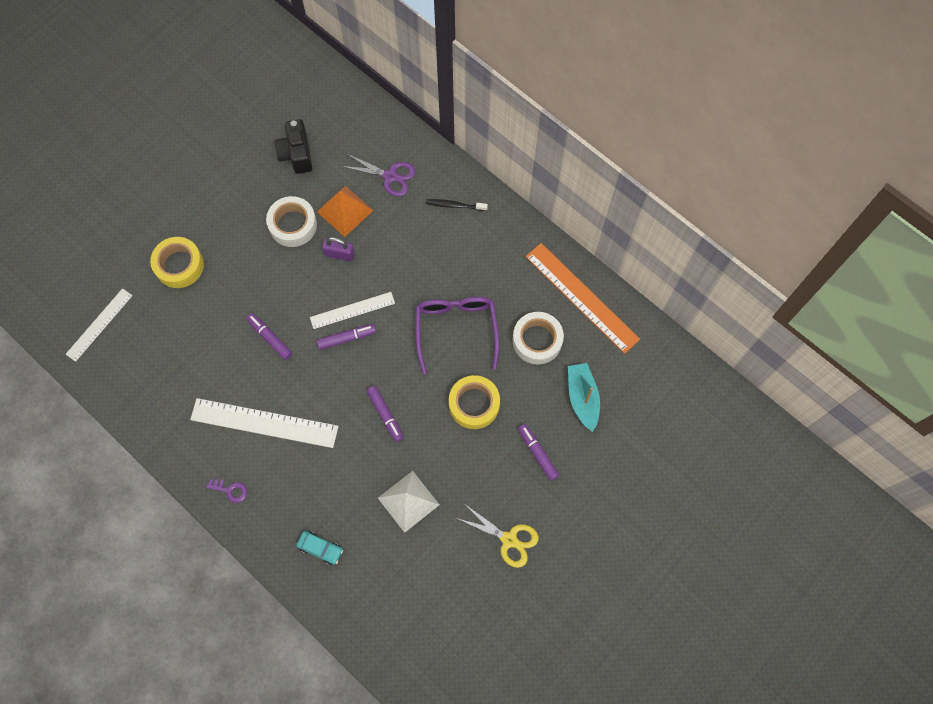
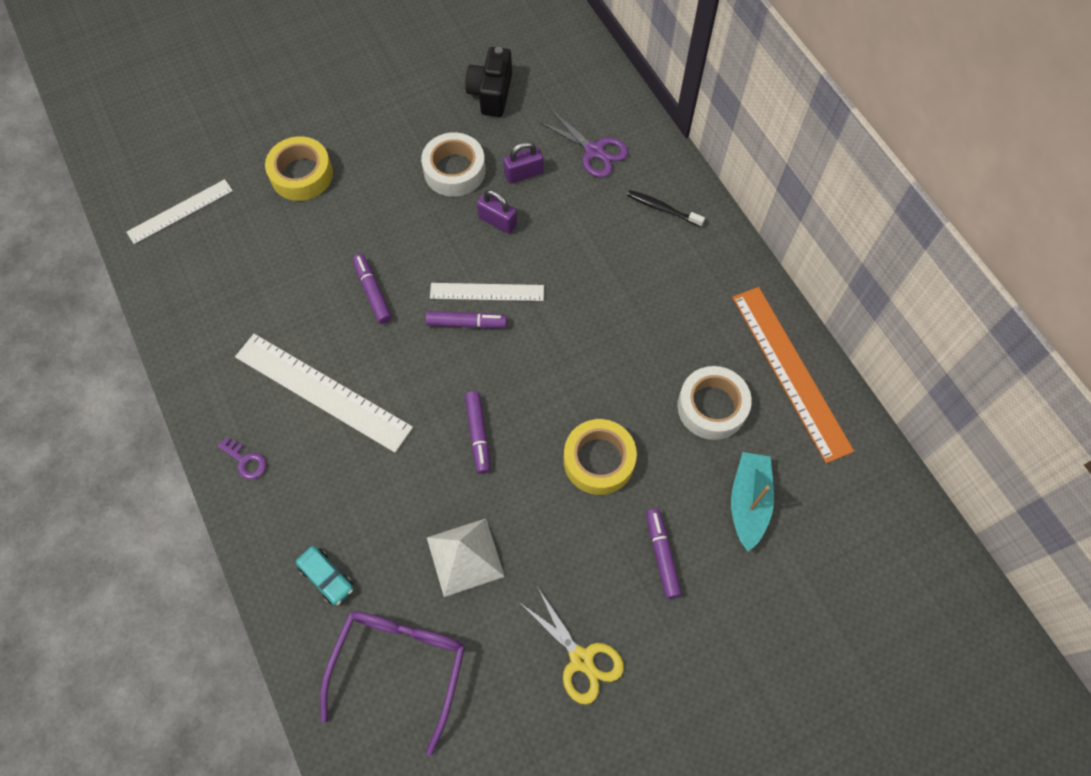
camera: 20 degrees right, 5 degrees down
(345, 211) = (523, 174): orange pyramid -> purple padlock
(456, 330) = (609, 359): purple glasses -> purple glasses (400, 666)

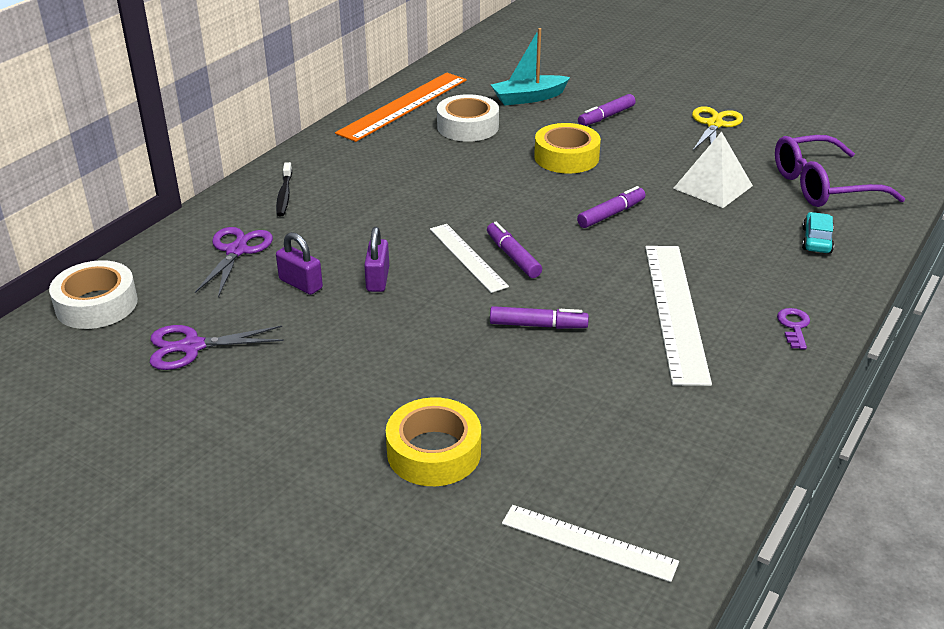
camera: 120 degrees left, 30 degrees down
(373, 292) = (538, 325): purple marker -> purple marker turned 120 degrees counterclockwise
(454, 170) = (332, 331): white tape -> white tape (96, 304)
(491, 94) = (192, 347): black camera -> purple scissors

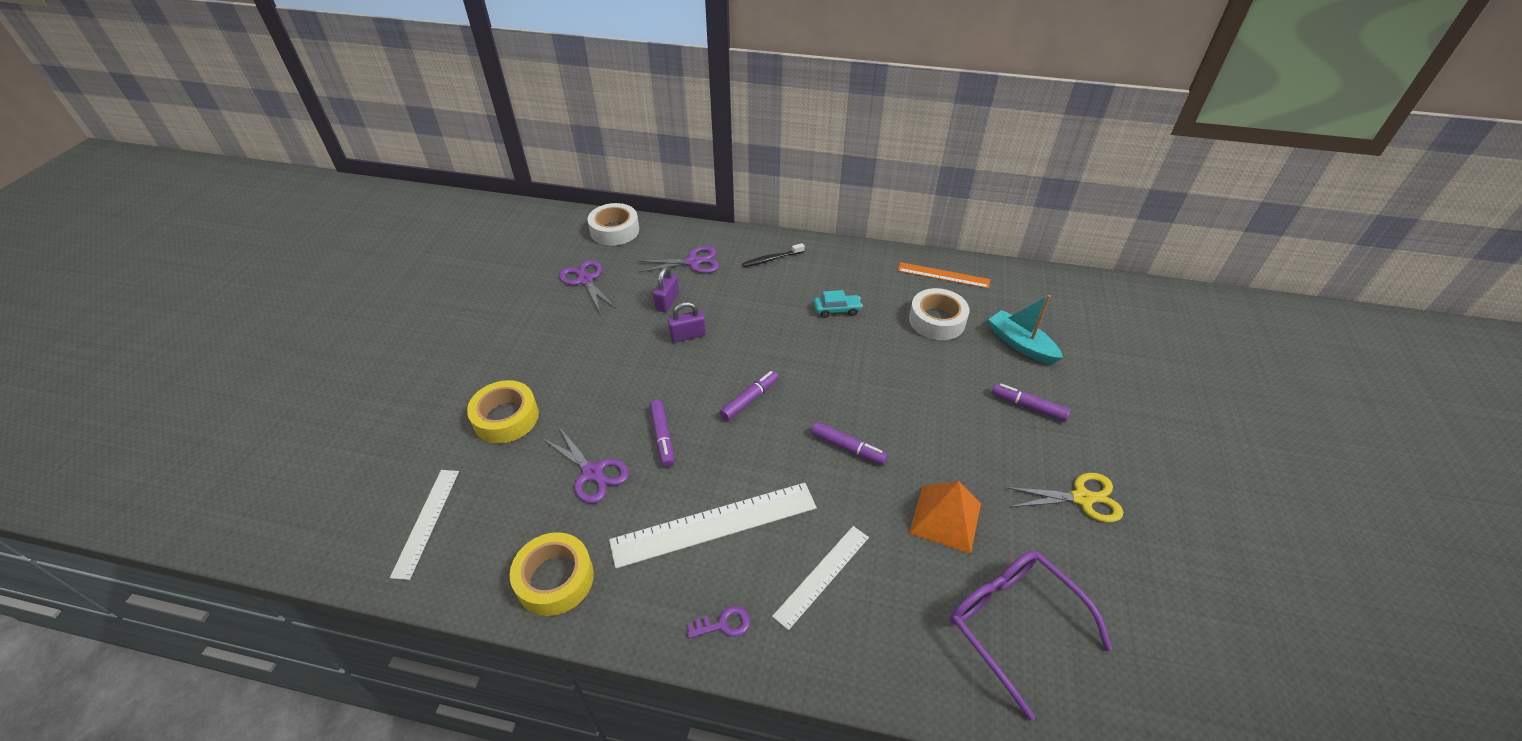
camera: 70 degrees right, 10 degrees up
(403, 106) = (943, 275): orange ruler -> orange ruler, size x0.60
(467, 257) = (736, 374): white ruler -> white ruler (822, 575)
(566, 157) = (928, 395): yellow tape -> yellow tape (555, 579)
(568, 386) = (592, 473): none -> purple scissors
(712, 187) = (945, 518): white pyramid -> orange pyramid
(816, 240) = (890, 629): turquoise car -> turquoise car (837, 310)

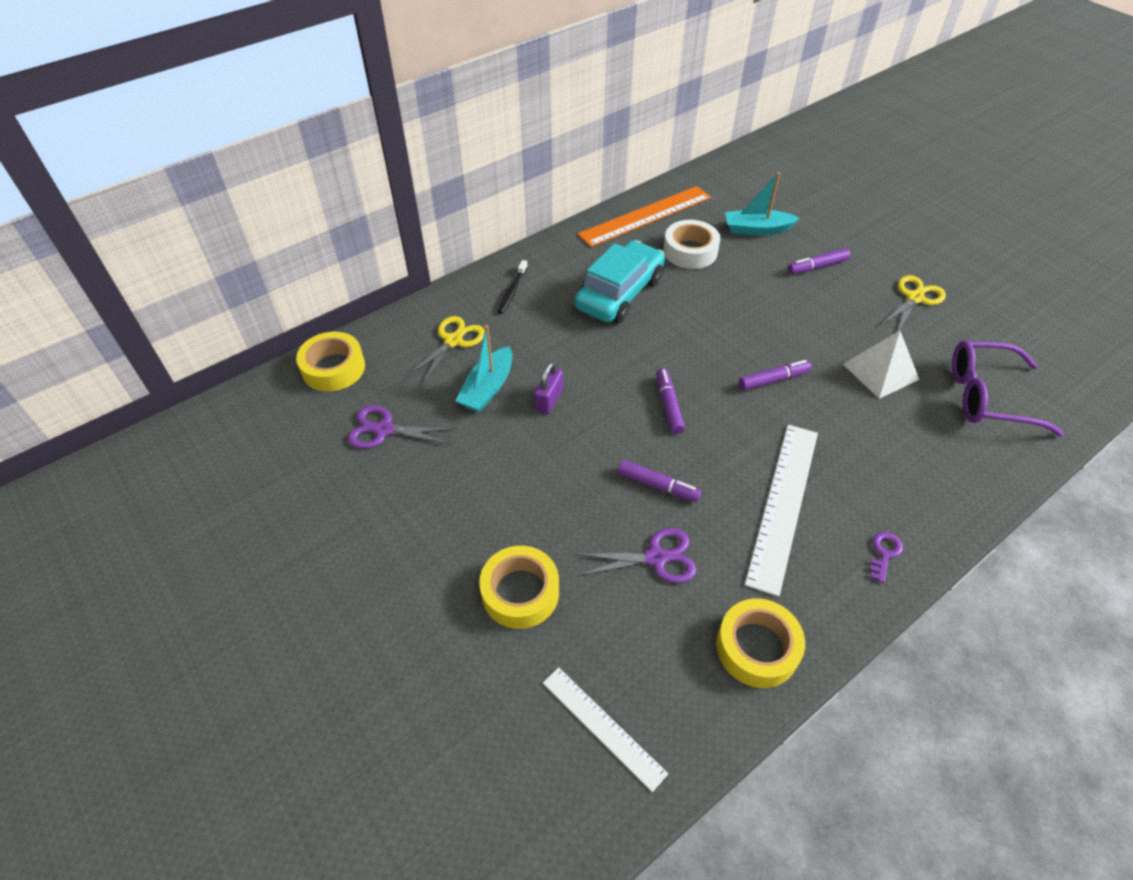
camera: 50 degrees left, 5 degrees up
(614, 230) = (333, 368): white tape -> yellow tape
(667, 302) = (488, 388): purple padlock -> turquoise boat
(693, 262) = (453, 341): purple scissors -> yellow scissors
(822, 575) = (881, 468): white ruler -> none
(837, 310) = (619, 293): turquoise car -> turquoise car, size x2.26
(943, 275) = (645, 216): orange ruler -> orange ruler, size x1.66
(945, 518) = (880, 371): orange pyramid -> white pyramid

